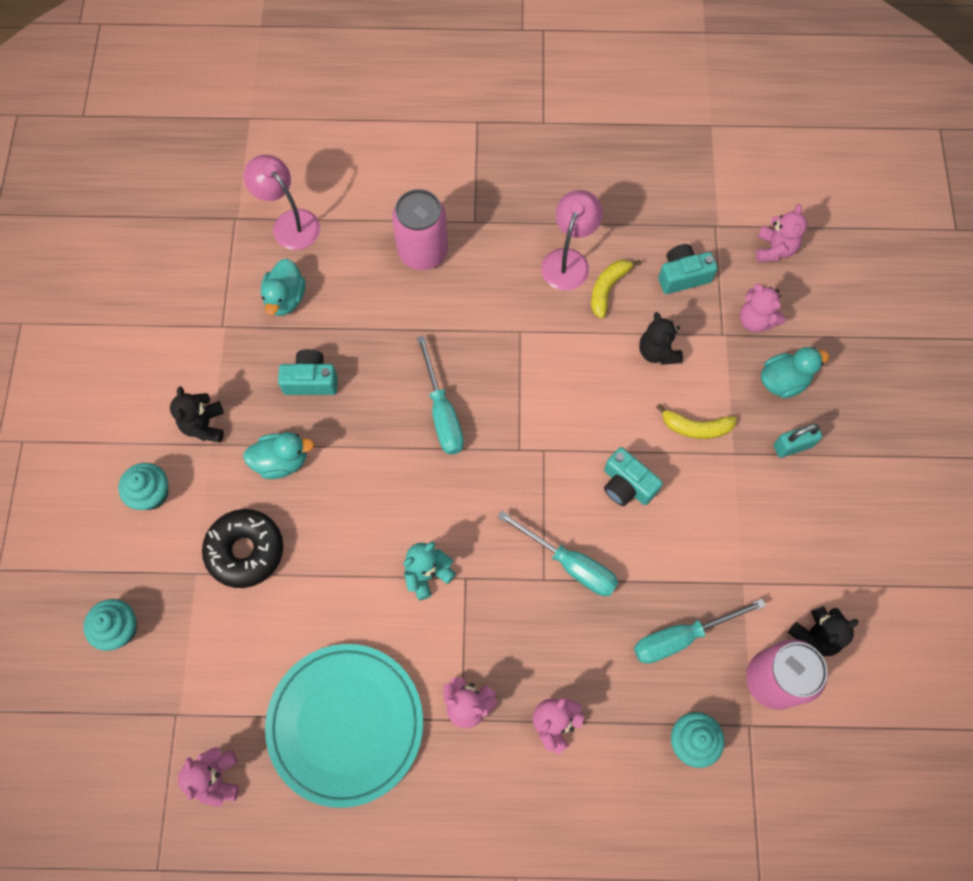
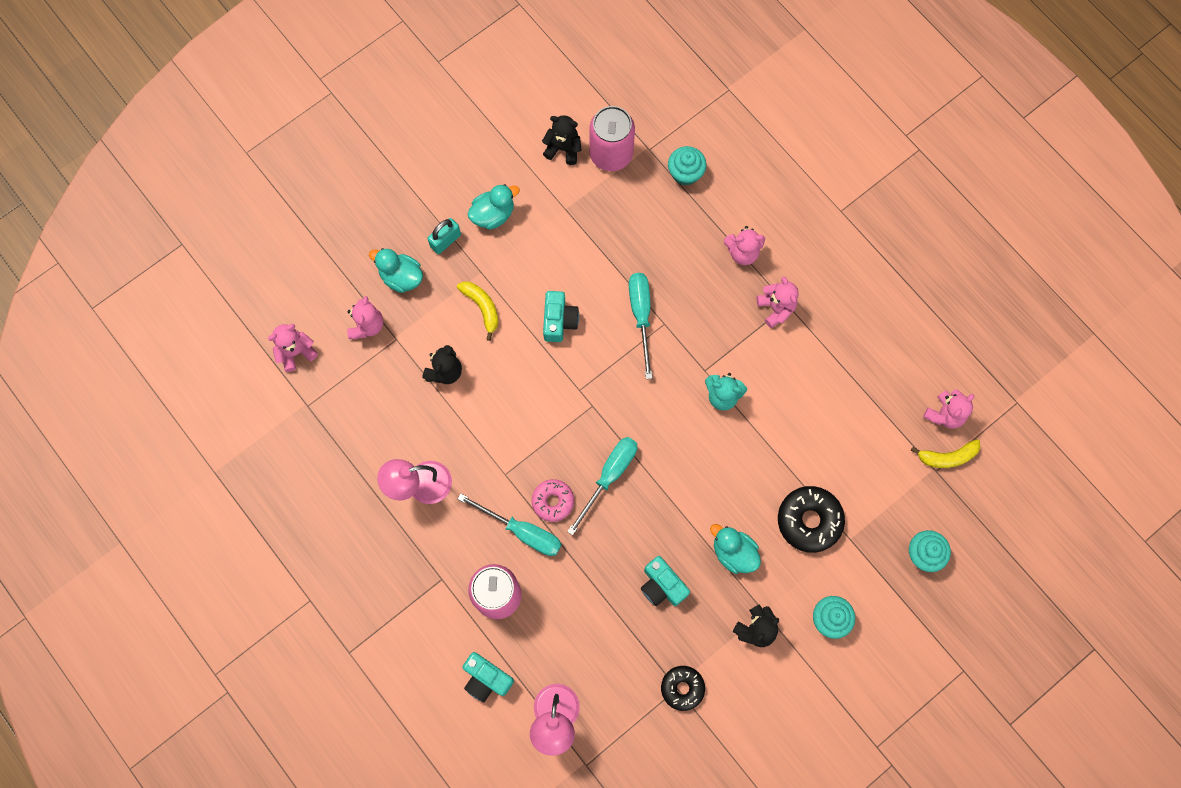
camera: 130 degrees left, 5 degrees up
(218, 330) = (682, 688): none -> black donut
(285, 298) = (617, 662): turquoise duck -> turquoise duck (493, 214)
(345, 724) = (850, 367): turquoise plate -> none
(462, 350) = (553, 501): none -> pink donut
(608, 289) = (421, 441): yellow banana -> yellow banana (947, 457)
(681, 637) = (629, 220): turquoise screwdriver -> turquoise screwdriver (522, 531)
(682, 276) = (369, 398): turquoise camera -> turquoise camera (486, 678)
(792, 446) = (445, 241): turquoise padlock -> turquoise padlock turned 75 degrees counterclockwise

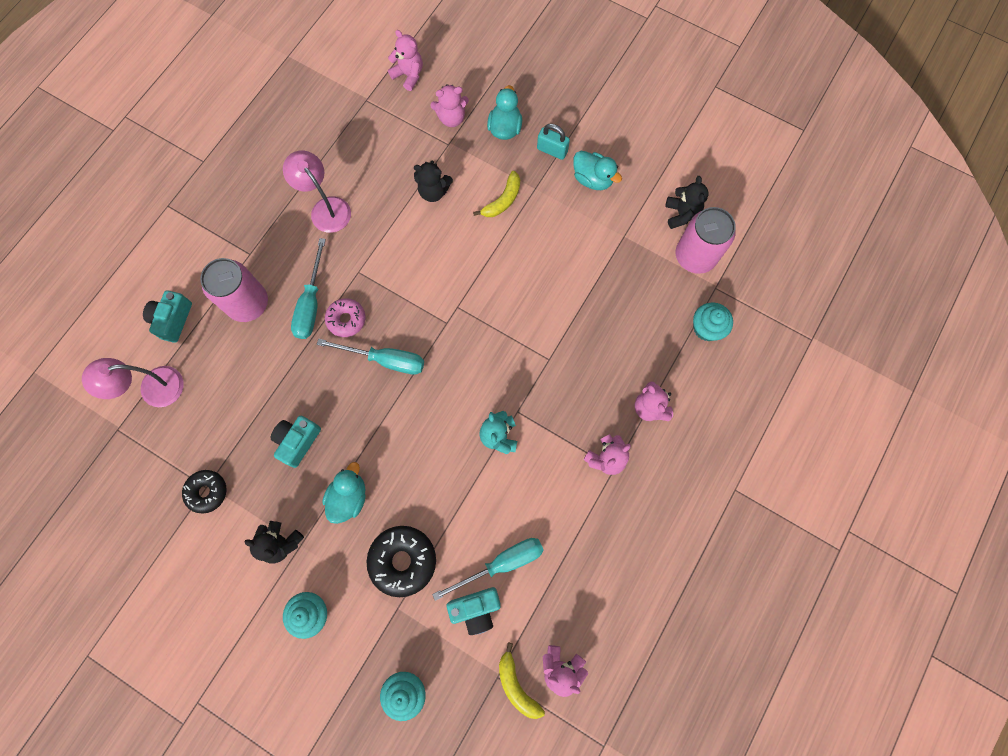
camera: 70 degrees right, 0 degrees up
(559, 321) = (515, 267): turquoise camera -> turquoise camera (476, 609)
(641, 316) = (548, 336): turquoise screwdriver -> turquoise screwdriver (501, 563)

